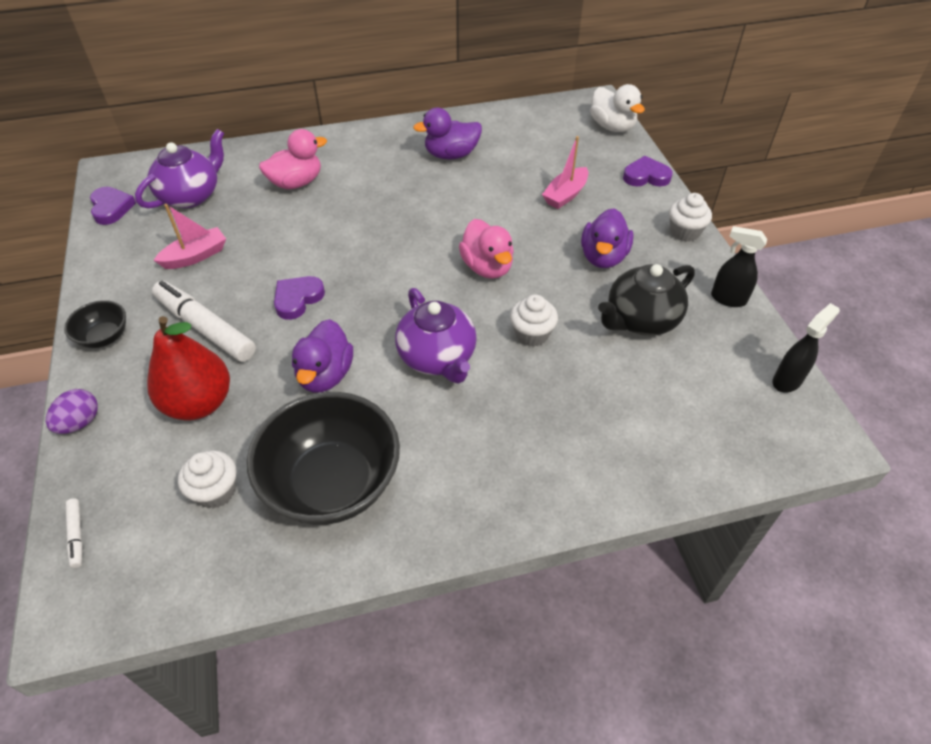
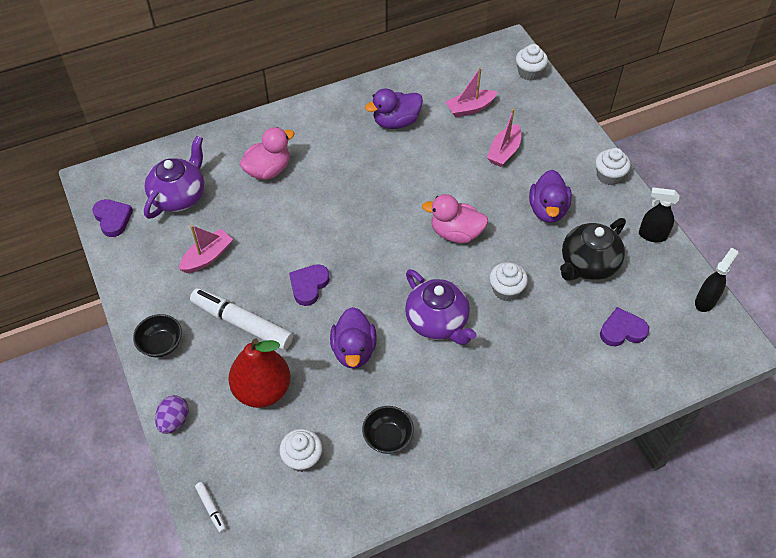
camera: 10 degrees left, 5 degrees up
(332, 483) = (388, 437): black bowl -> black bowl, size x0.47
(487, 267) = (456, 233): pink duck -> pink duck turned 135 degrees clockwise
(537, 151) = (470, 108): none -> pink boat
(612, 126) = (529, 72): white duck -> white cupcake
(646, 176) = (568, 123): purple heart -> purple heart (622, 330)

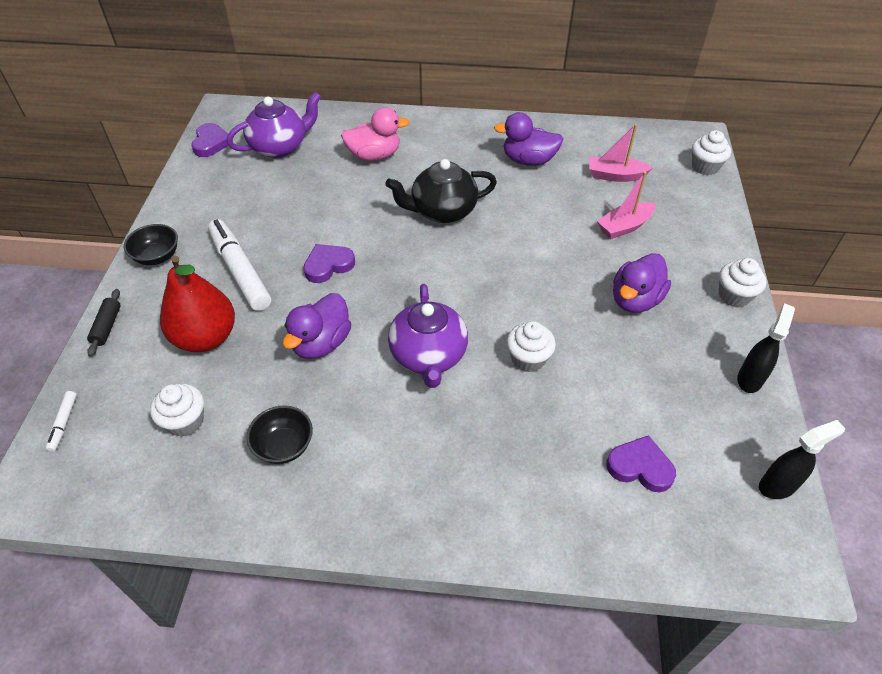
camera: 30 degrees right, 5 degrees down
(174, 421) = (107, 326): purple egg -> black rolling pin
(207, 257) = (260, 203): pink boat -> none
(456, 233) = (514, 280): pink duck -> none
(588, 264) = (645, 375): black teapot -> black teapot (442, 211)
(652, 235) = (750, 379): black spray bottle -> black spray bottle turned 75 degrees clockwise

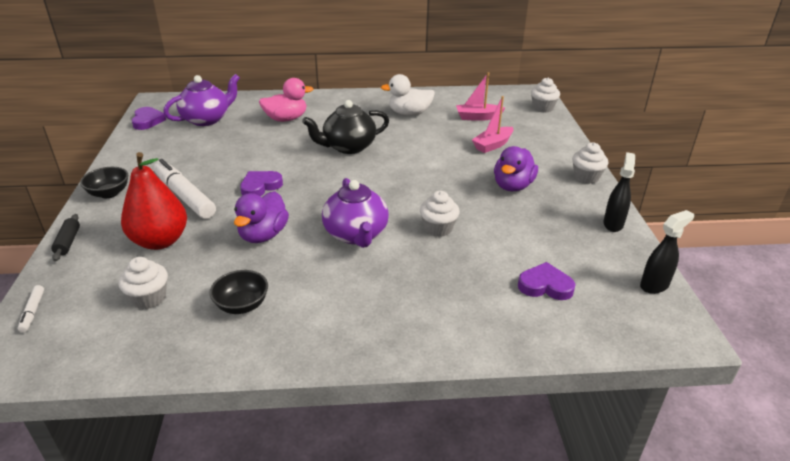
camera: 10 degrees left, 15 degrees down
(528, 160) = (409, 113): purple duck -> white duck

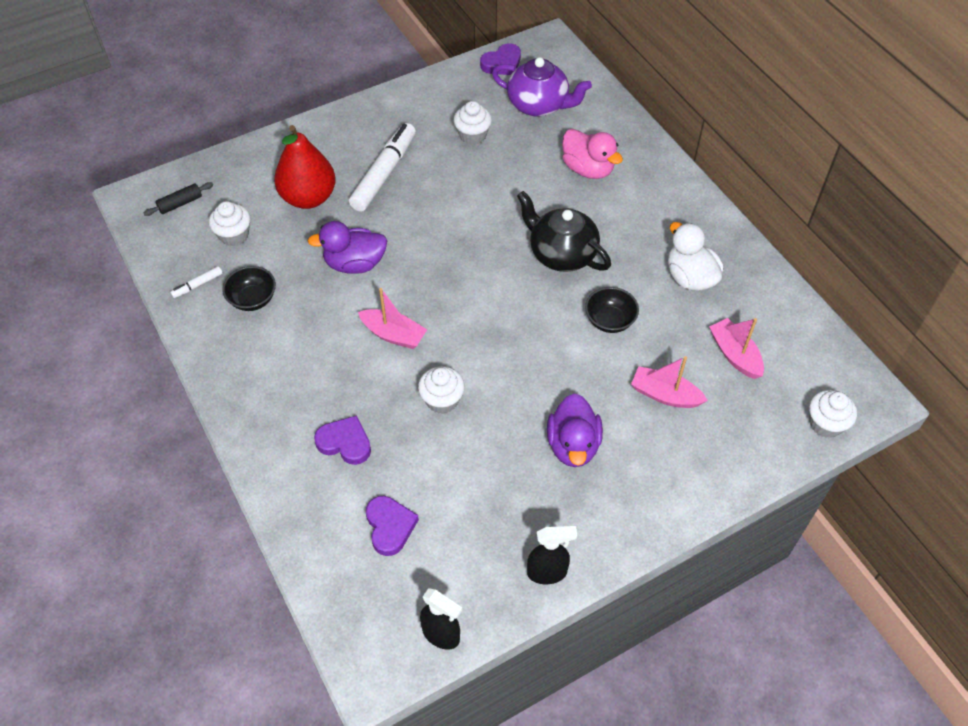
camera: 65 degrees right, 20 degrees up
(33, 312) = (189, 178): white marker -> white marker (197, 285)
(68, 242) = (277, 141): black rolling pin -> black rolling pin (180, 203)
(109, 193) = (358, 120): black bowl -> black bowl (609, 321)
(260, 186) = (434, 219): purple heart -> purple heart (345, 443)
(356, 234) = (393, 335): purple teapot -> pink boat
(513, 186) = (573, 445): purple duck -> purple duck turned 90 degrees counterclockwise
(586, 177) = (646, 522): white cupcake -> white cupcake (472, 135)

